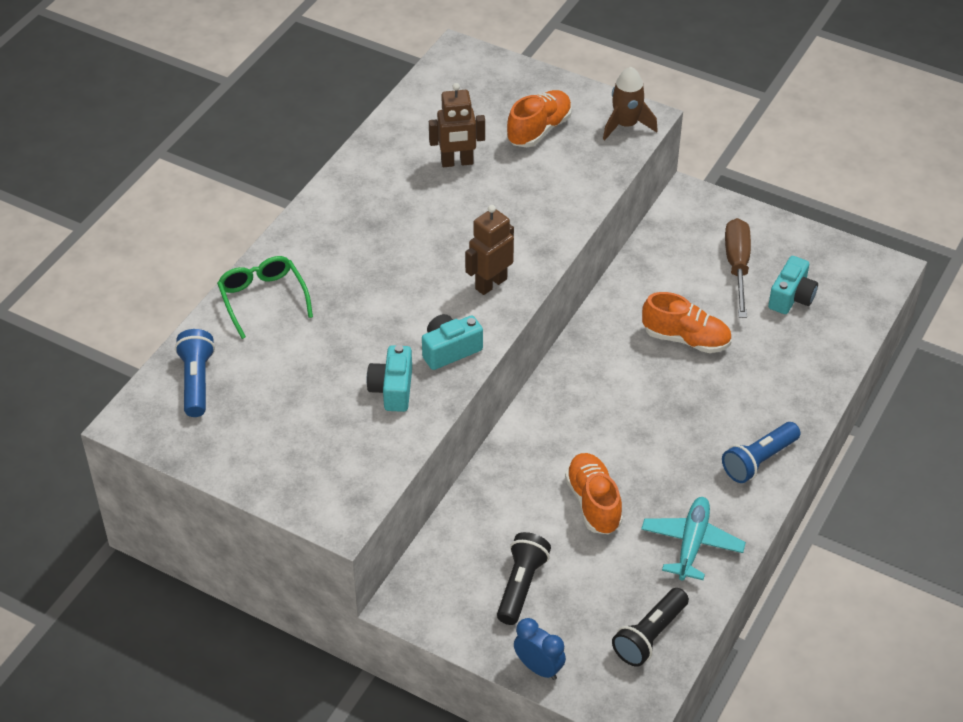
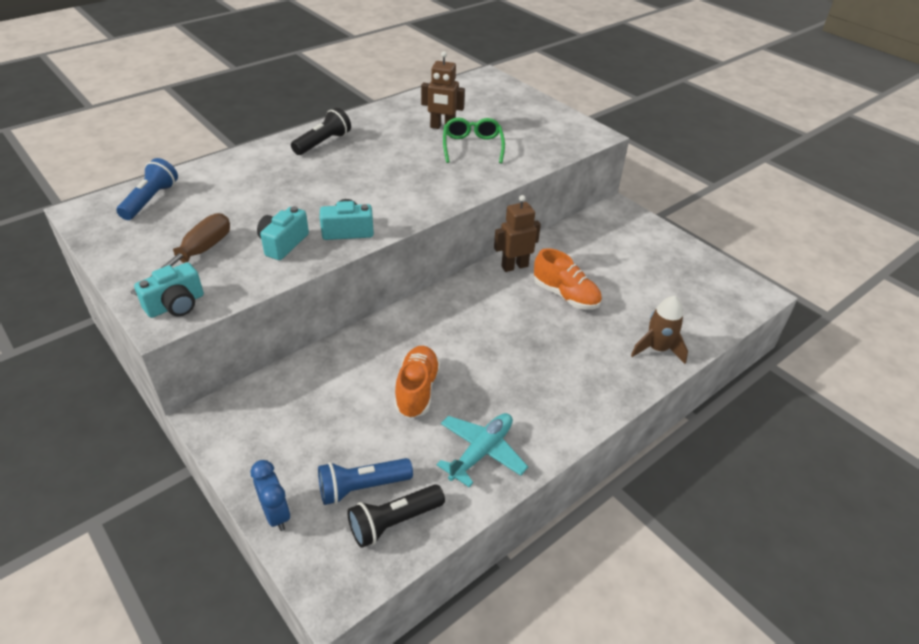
camera: 20 degrees right, 5 degrees down
(263, 299) = (243, 166): green glasses -> green glasses (472, 146)
(490, 283) = (412, 199): brown robot -> brown robot (514, 266)
(521, 585) = (312, 436): black flashlight -> black flashlight (323, 143)
(539, 130) = (514, 124): orange shoe -> none
(626, 125) = (580, 135): brown rocket -> brown rocket (657, 349)
(737, 266) = (633, 259): brown screwdriver -> brown screwdriver (196, 255)
(758, 461) = (579, 403): blue flashlight -> blue flashlight (362, 487)
(791, 297) = (668, 291): turquoise camera -> turquoise camera (176, 305)

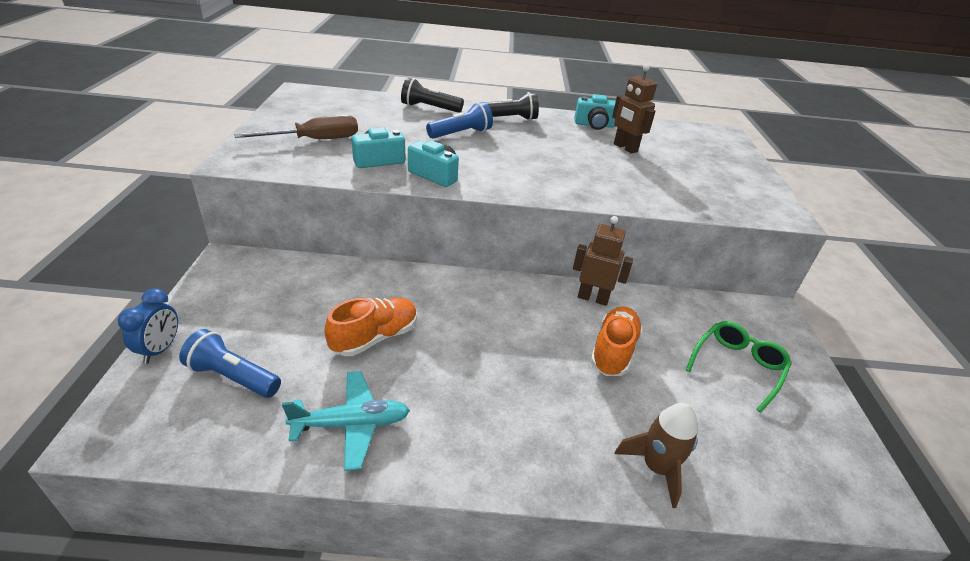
camera: 40 degrees right, 5 degrees down
(151, 200) = (344, 102): blue flashlight -> blue flashlight (461, 134)
(176, 305) = (255, 159): turquoise camera -> turquoise camera (594, 125)
(394, 522) = (211, 422): black flashlight -> black flashlight (429, 108)
(472, 146) = (633, 170): green glasses -> green glasses (737, 366)
(565, 295) = (613, 351): orange shoe -> orange shoe turned 150 degrees counterclockwise

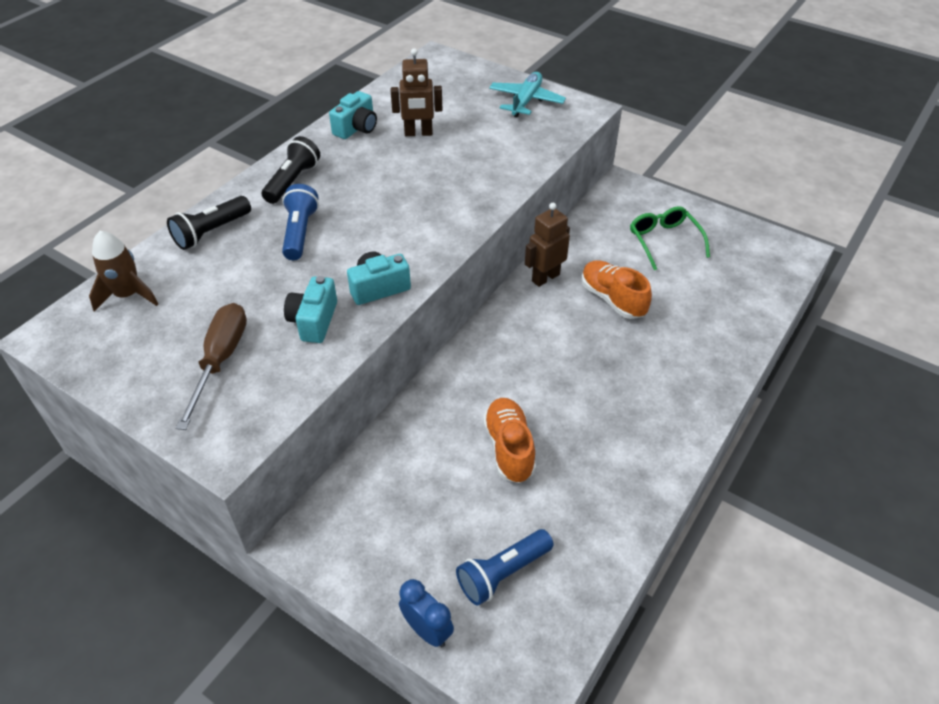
camera: 55 degrees left, 10 degrees up
(351, 424) = (605, 499): turquoise plane -> turquoise plane (526, 101)
(656, 467) = (727, 337): brown rocket -> brown rocket (128, 295)

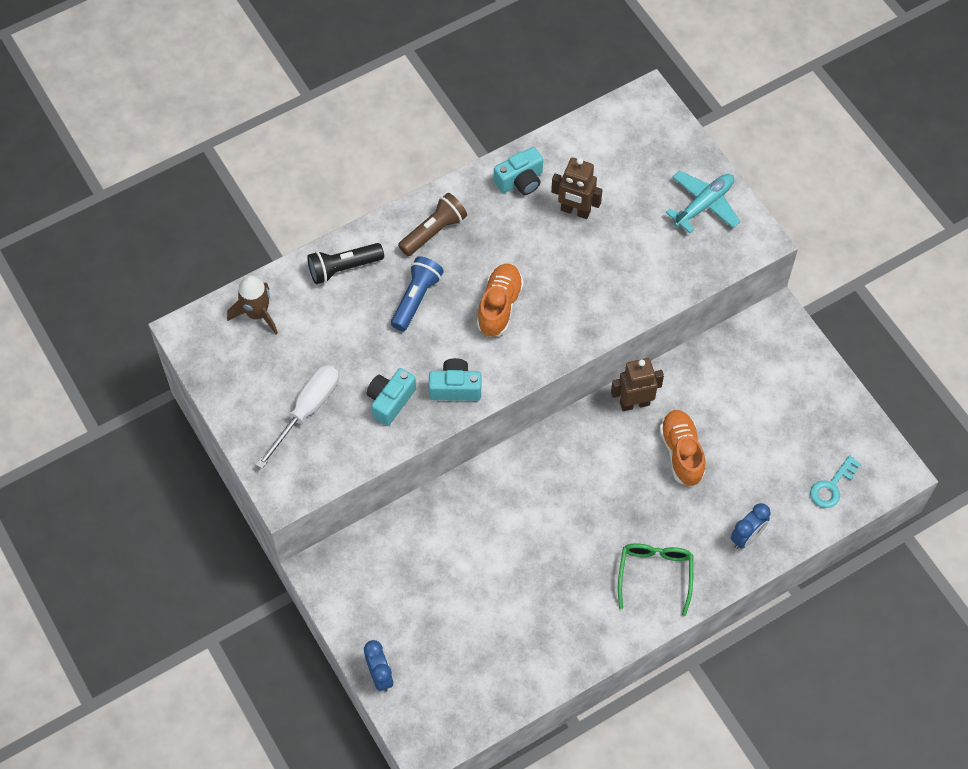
camera: 25 degrees right, 15 degrees up
(220, 360) = (307, 410): brown screwdriver -> white screwdriver
(293, 181) = (434, 231): black flashlight -> brown flashlight
(502, 573) = (452, 658): blue flashlight -> none
(509, 448) = (510, 561): orange shoe -> orange shoe (499, 306)
(664, 241) = (773, 406): green glasses -> green glasses (655, 574)
(718, 342) = (747, 537): none -> blue clock
(756, 279) = (832, 486): none -> turquoise key

